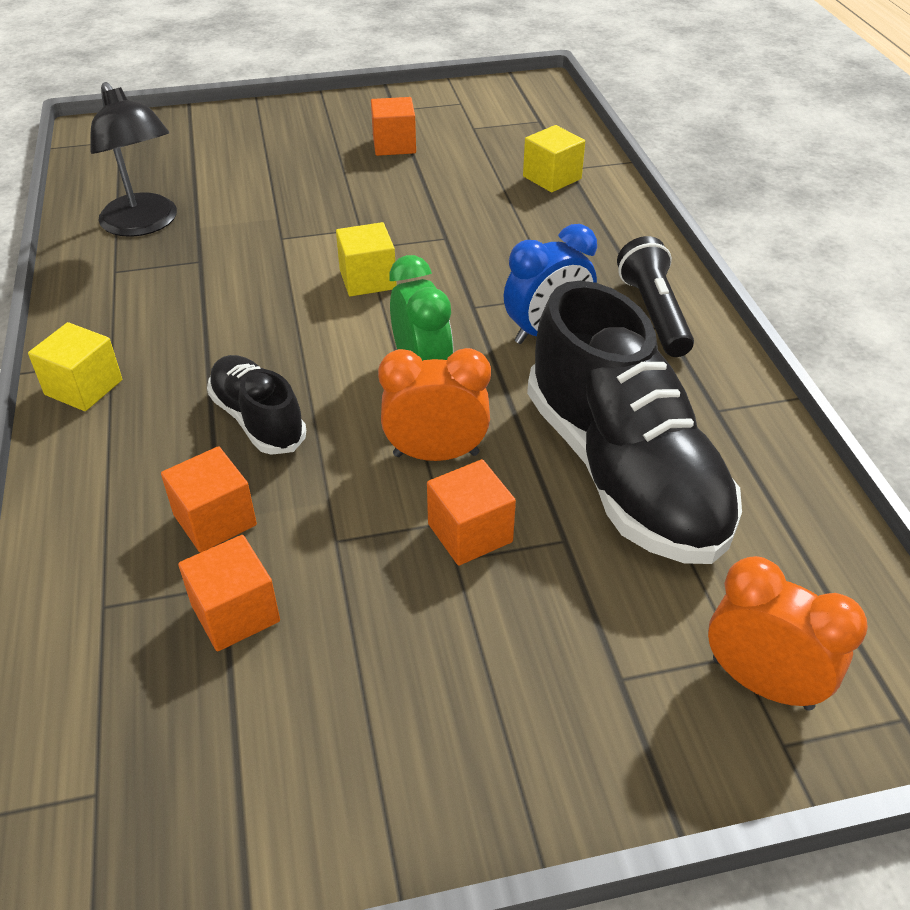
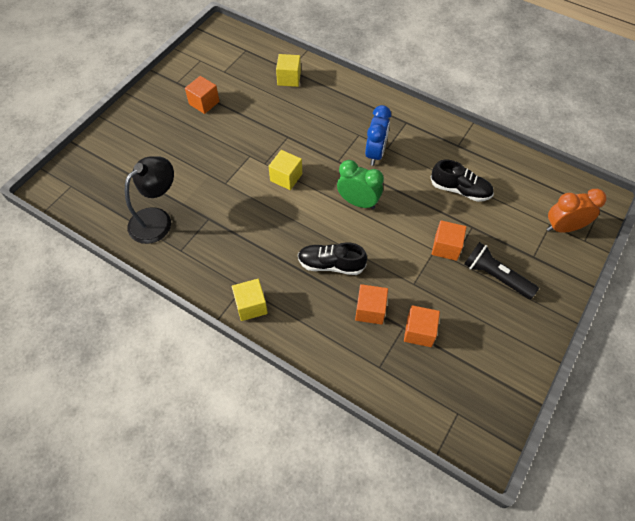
camera: 45 degrees left, 15 degrees up
(144, 224) = (157, 219): black lamp -> black lamp turned 60 degrees counterclockwise
(436, 454) = (402, 229): orange clock -> none
(623, 472) = (460, 190): black shoe -> black shoe, size x0.51
(654, 313) = (397, 119): black flashlight -> black flashlight (495, 276)

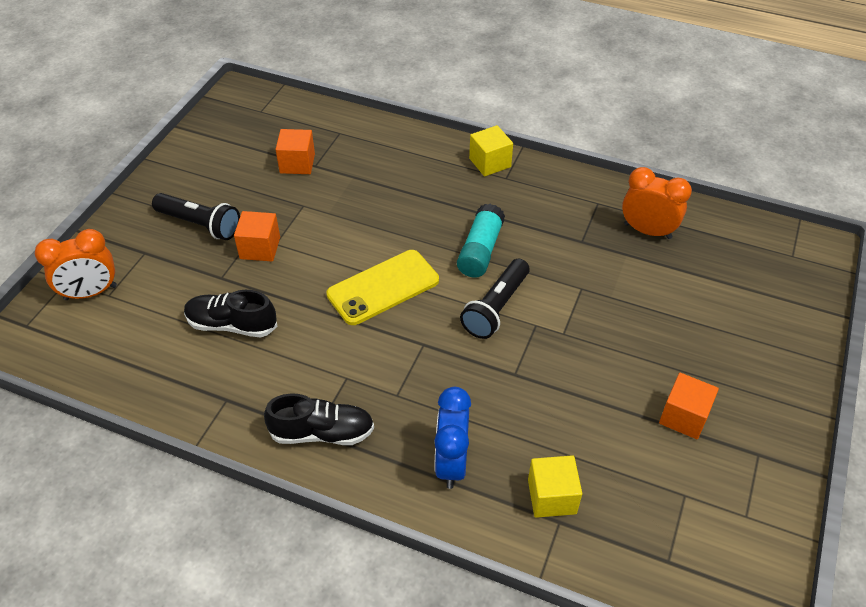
camera: 170 degrees right, 10 degrees down
(157, 219) = (647, 231): black lamp -> orange clock
(284, 221) = (480, 250): none -> turquoise glue stick
(286, 177) = (496, 308): yellow cube -> black flashlight
(331, 264) = (407, 211): black shoe -> black shoe (322, 432)
(358, 202) = (383, 287): green clock -> yellow phone
(370, 310) = (353, 175): orange cube -> none
(375, 153) = (365, 364): blue clock -> blue clock (451, 463)

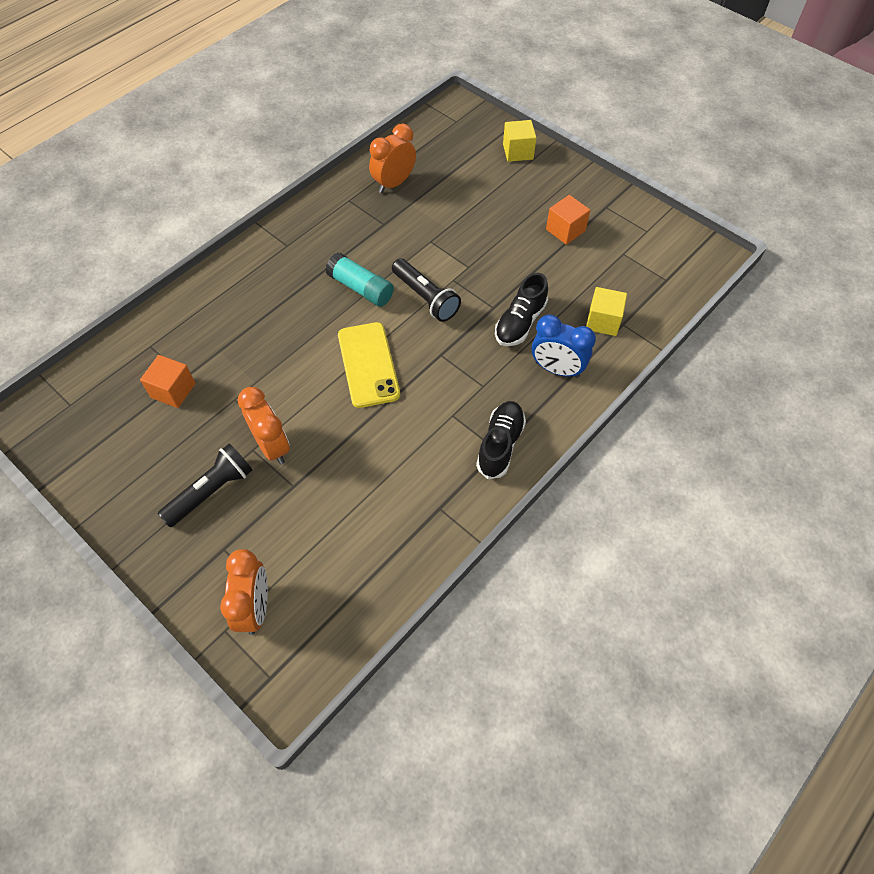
camera: 70 degrees left, 10 degrees up
(232, 325) = (357, 488): black shoe -> black shoe (520, 322)
(260, 248) = (272, 446): orange cube -> orange clock
(490, 163) = (262, 249): yellow cube -> yellow cube (518, 152)

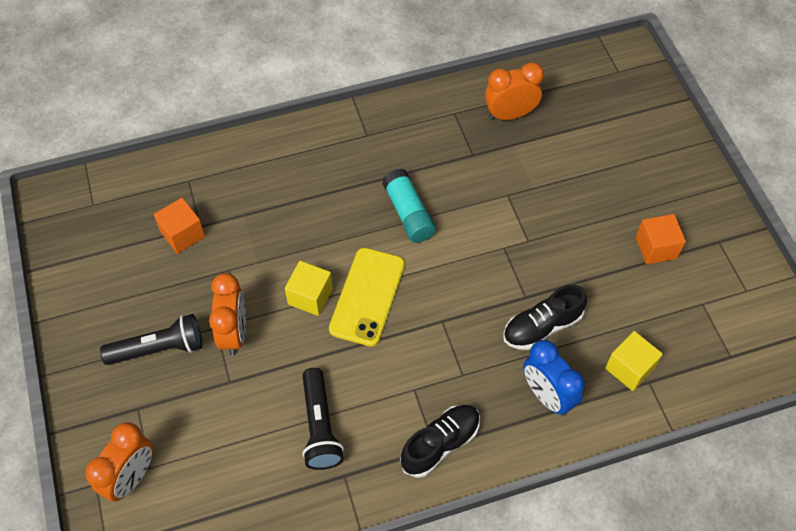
camera: 30 degrees right, 0 degrees up
(425, 298) = (464, 253): black flashlight -> black flashlight (320, 426)
(518, 152) = (662, 135): yellow cube -> yellow cube (310, 296)

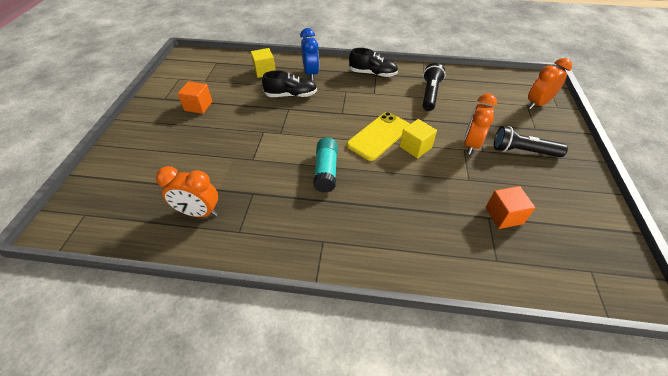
camera: 155 degrees left, 10 degrees down
(440, 444) = (372, 74): black shoe -> black shoe turned 150 degrees counterclockwise

